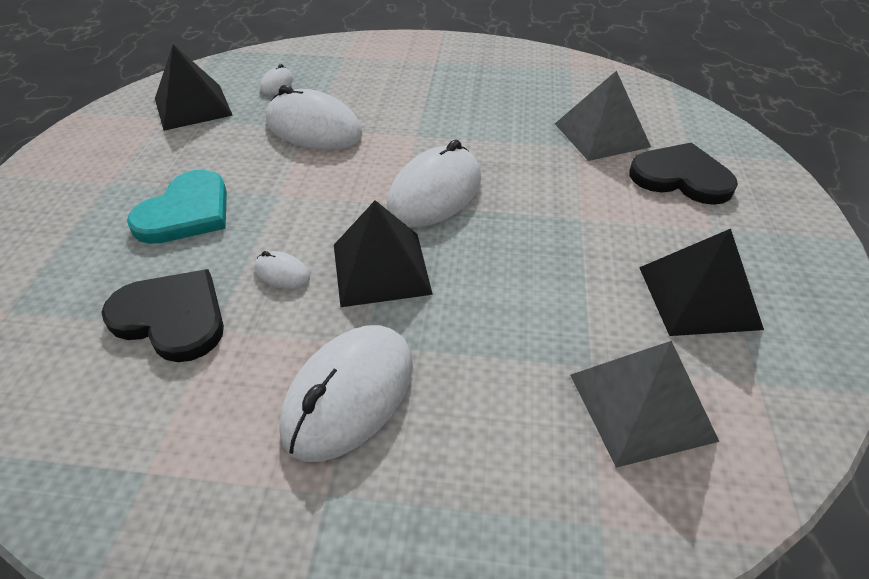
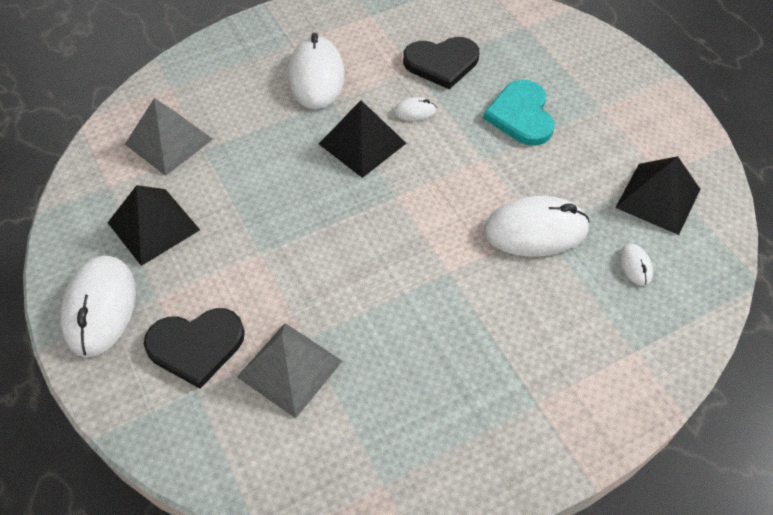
camera: 145 degrees right, 10 degrees up
(435, 193) = (379, 218): white mouse -> white mouse (100, 308)

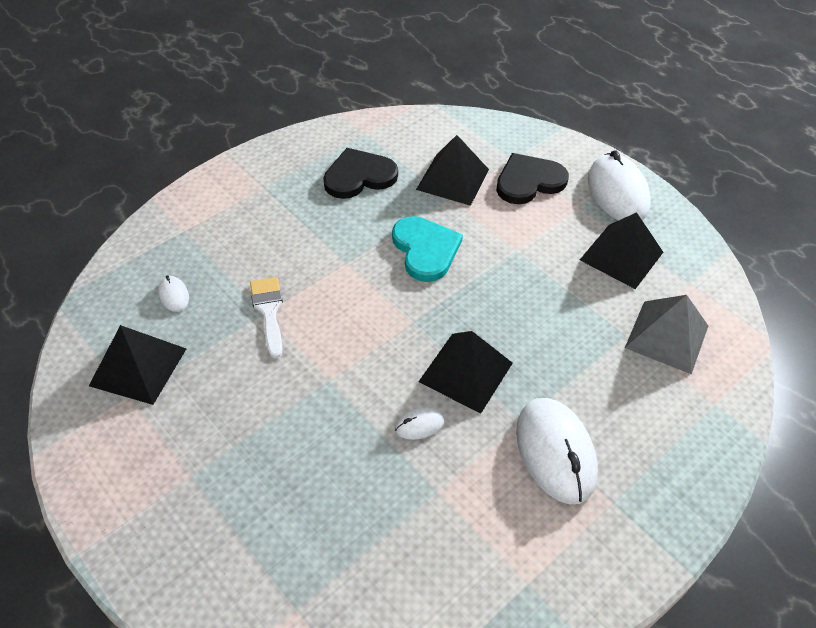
camera: 165 degrees right, 5 degrees down
(289, 369) = (453, 179): grey pyramid -> black pyramid
(442, 63) = (404, 508): black heart -> black heart (359, 176)
(521, 115) = (291, 444): turquoise heart -> turquoise heart (425, 250)
(535, 230) = (269, 311): white mouse -> white brush

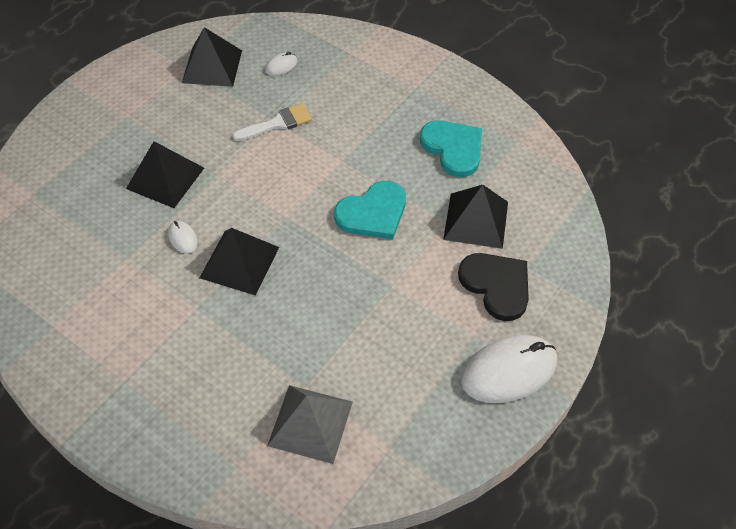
camera: 80 degrees right, 5 degrees up
(359, 176) = (453, 148): black heart -> turquoise heart
(555, 452) = (167, 335): white mouse -> none
(621, 256) = (411, 378): black pyramid -> black pyramid (165, 178)

